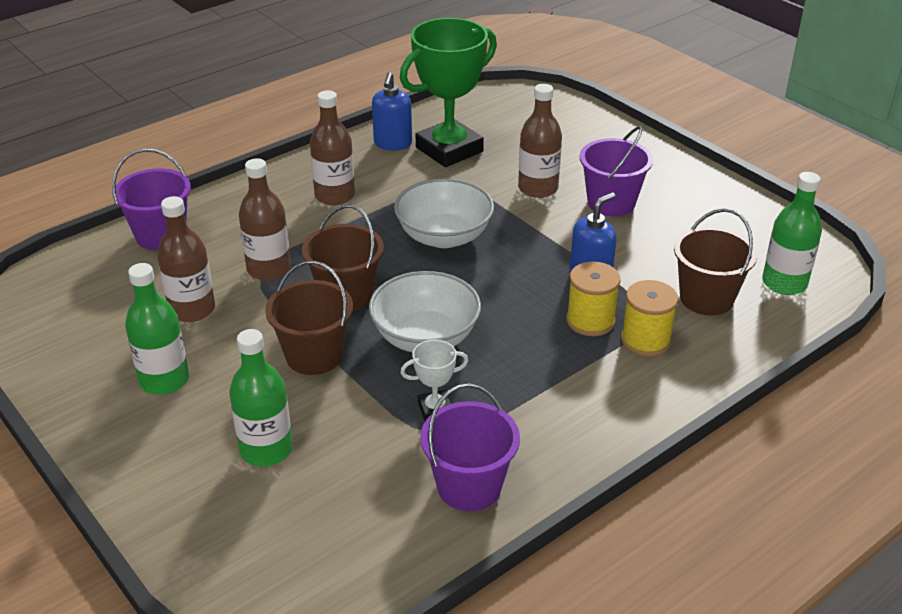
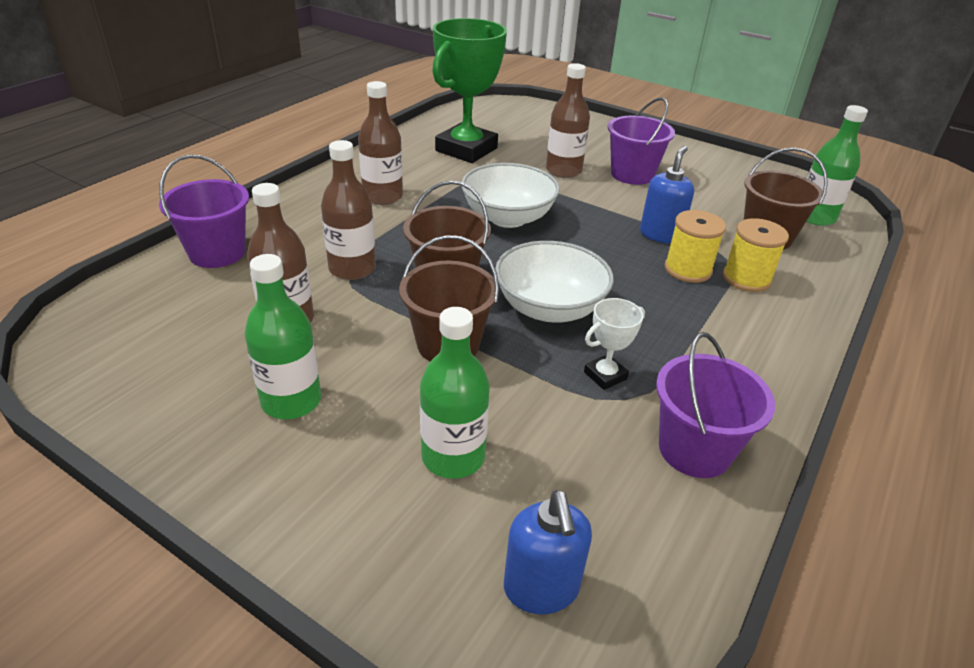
camera: 20 degrees left, 0 degrees up
(392, 144) = (412, 150): blue soap dispenser -> blue soap dispenser (541, 588)

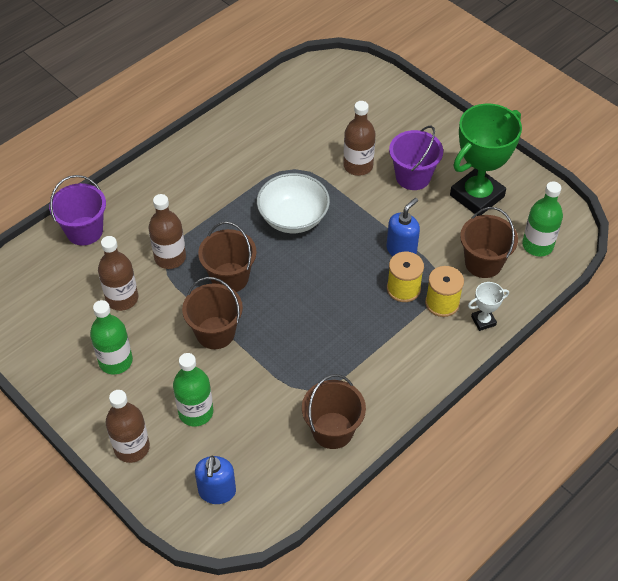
camera: 15 degrees right, 15 degrees up
(382, 196) = (207, 183): brown bottle -> brown bottle (132, 447)
(466, 149) = (287, 130): green trophy -> green trophy (477, 196)
(549, 308) = (290, 311): white bowl -> none
(605, 375) = (303, 371): white trophy -> white trophy (483, 321)
(694, 449) = (332, 430): purple bucket -> brown bucket

